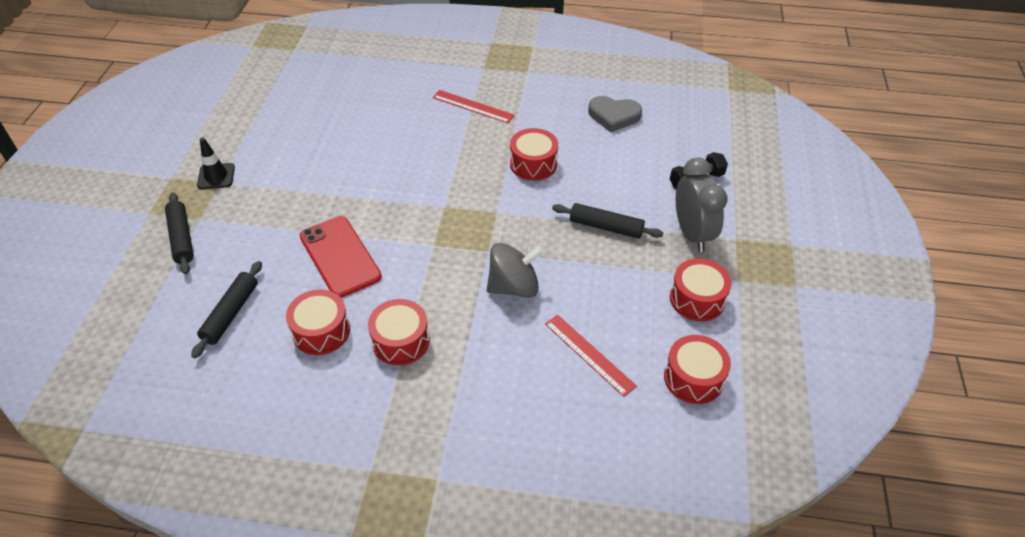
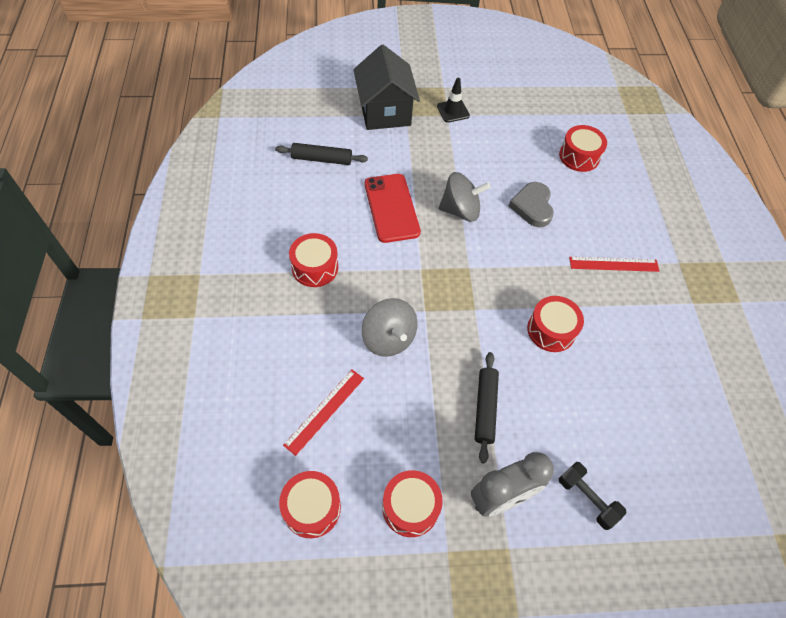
camera: 75 degrees right, 10 degrees up
(182, 238) = (385, 112): black rolling pin -> black house
(321, 331) = (315, 215): red drum -> red drum (579, 156)
(340, 256) = (391, 208): red phone -> red phone turned 60 degrees counterclockwise
(367, 198) = (460, 210): none -> grey spinning top
(473, 106) = (613, 264): red ruler -> red ruler turned 75 degrees clockwise
(614, 116) = (659, 399): grey heart -> grey heart (532, 207)

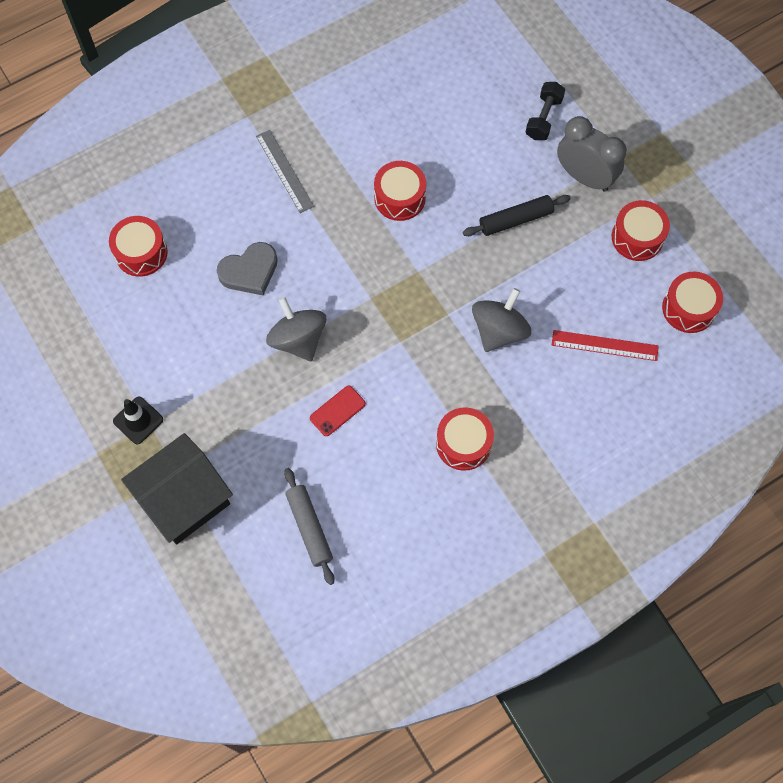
camera: 115 degrees left, 10 degrees up
(321, 159) = (309, 528): black rolling pin -> grey rolling pin
(391, 208) = (337, 411): red phone -> red phone, size x0.53
(613, 264) = (284, 171): red ruler -> grey ruler

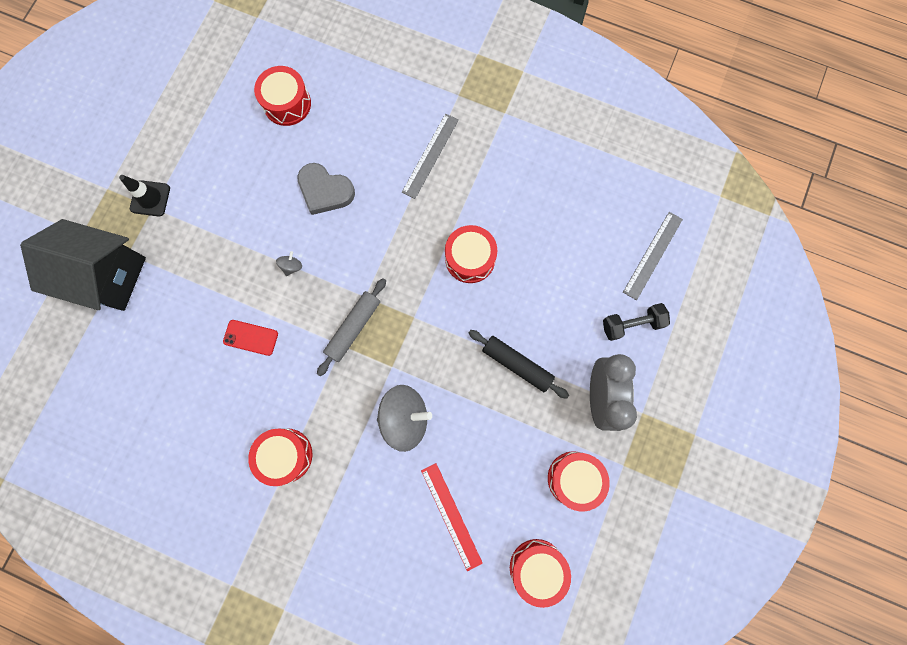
camera: 55 degrees right, 10 degrees up
(298, 339) = (292, 266): grey spinning top -> grey spinning top, size x0.42
(309, 528) = (141, 383): grey rolling pin -> grey rolling pin (353, 328)
(499, 67) = (653, 255): none -> grey ruler

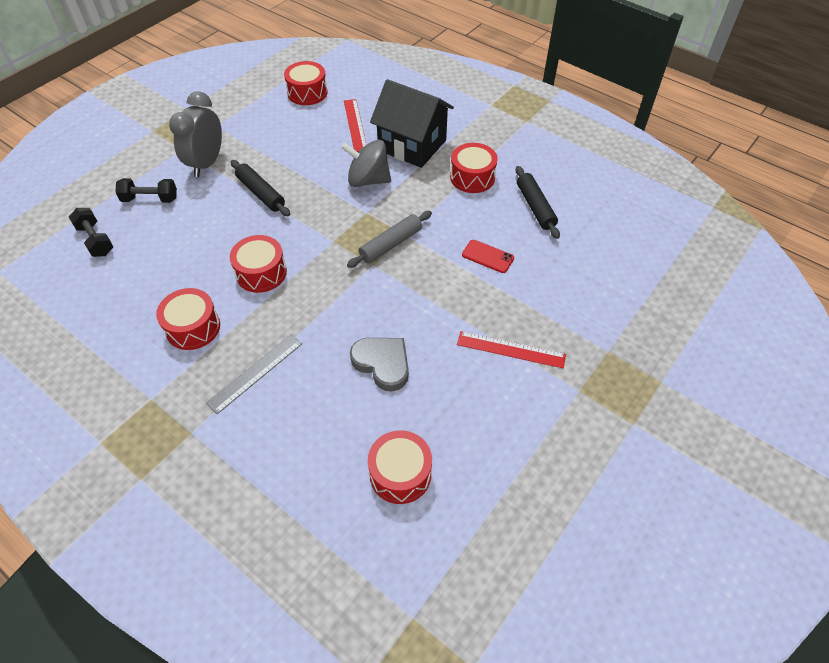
camera: 165 degrees left, 25 degrees down
(108, 276) = (628, 335): black house -> black house (412, 145)
(150, 198) = (581, 401): black traffic cone -> none
(207, 424) = (535, 207): none -> black rolling pin
(215, 233) = (511, 349): none -> red ruler
(292, 266) = (436, 303): grey spinning top -> none
(574, 478) = (256, 126): red drum -> red drum (193, 327)
(653, 255) = (95, 240): grey ruler -> black dumbbell

